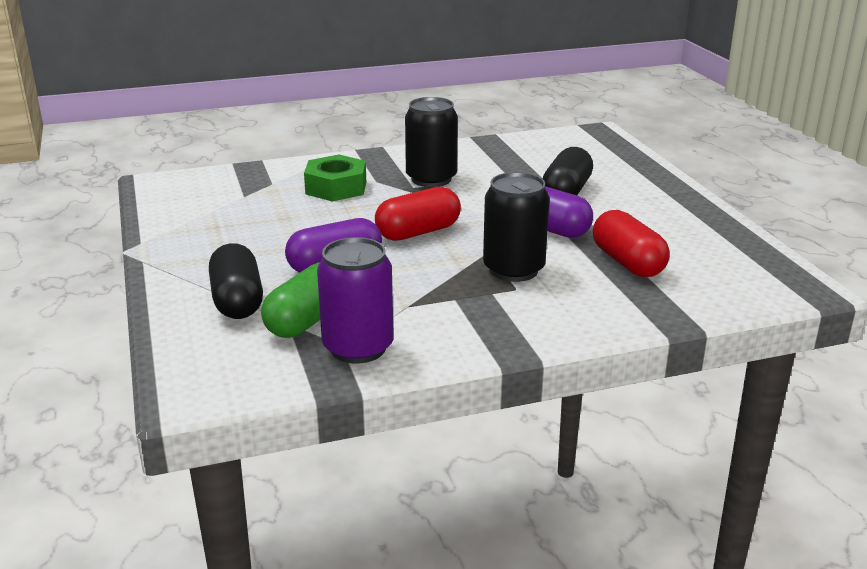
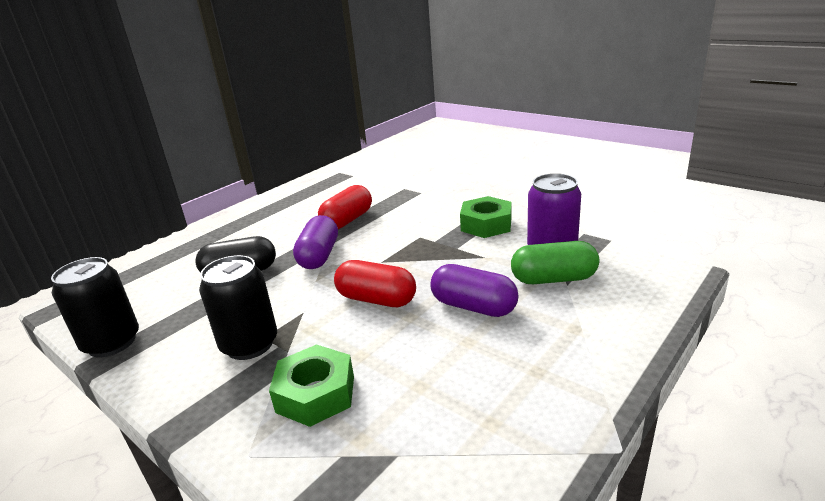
camera: 120 degrees left, 0 degrees up
(237, 301) = (579, 318): black capsule -> none
(485, 338) = (486, 225): none -> green nut
(513, 270) = (396, 245): black can -> black can (112, 343)

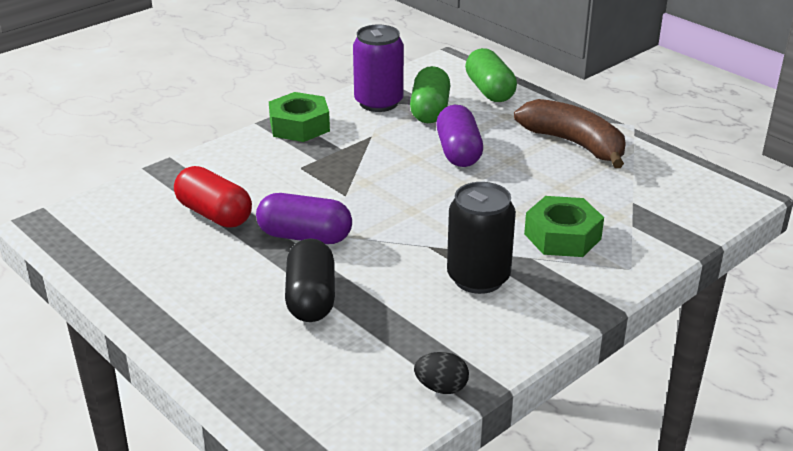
camera: 85 degrees left, 5 degrees up
(112, 343) = (441, 388): black can -> black egg
(376, 299) = (424, 201): red capsule -> none
(473, 307) = (458, 152): purple capsule -> purple capsule turned 45 degrees counterclockwise
(530, 390) = (574, 144): none -> brown banana
(630, 310) = (490, 91): none -> green capsule

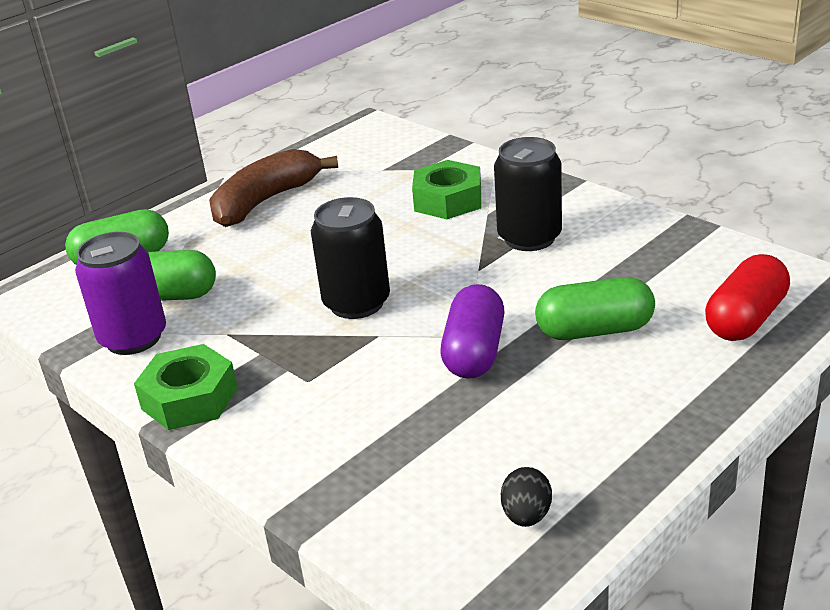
camera: 90 degrees left, 0 degrees up
(214, 214) = (433, 435): red capsule -> red capsule (746, 319)
(311, 298) = (594, 330): black capsule -> green capsule
(393, 186) = (356, 303): none -> black can
(441, 388) = (701, 243): black egg -> black egg (526, 516)
(458, 152) = (277, 267): purple capsule -> none

